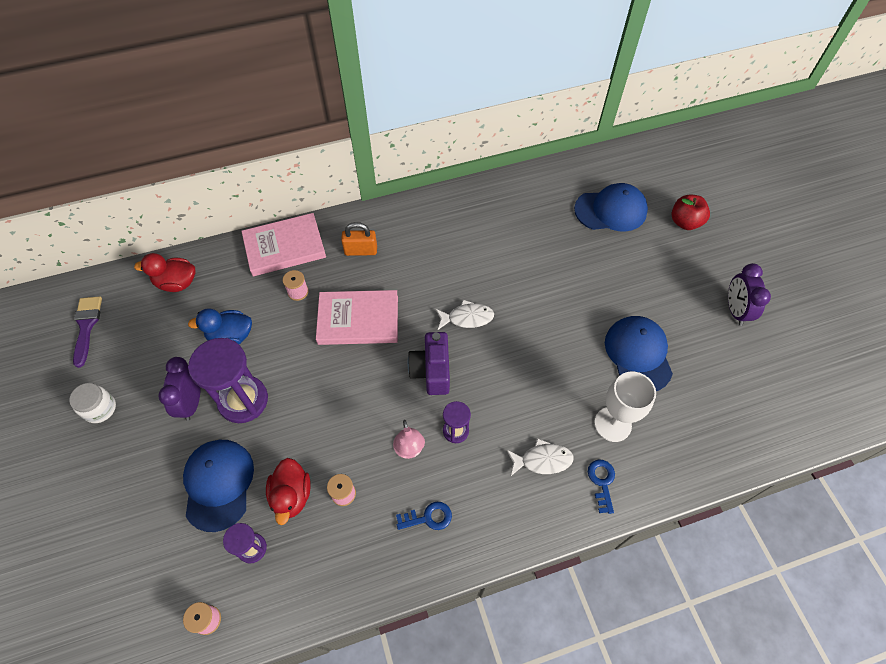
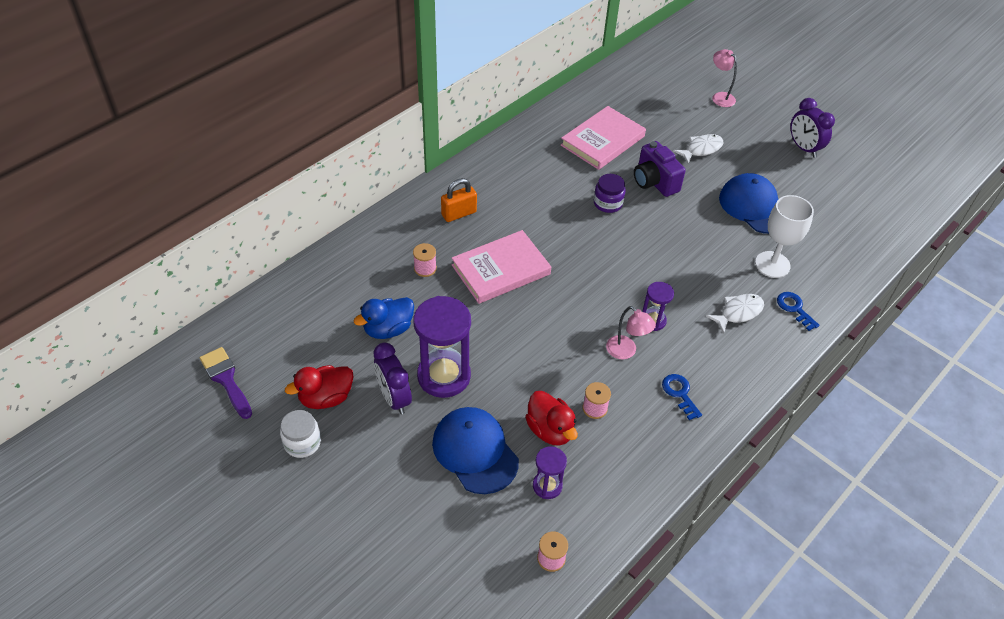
camera: 30 degrees left, 10 degrees down
(177, 283) = (294, 306): red duck -> red duck (326, 398)
(284, 247) = (381, 236): pink book -> pink book (602, 141)
(428, 517) = (680, 394): blue key -> blue key turned 75 degrees counterclockwise
(431, 371) = (598, 284): purple camera -> purple camera (654, 182)
(467, 318) = (596, 232): white fish -> white fish (701, 149)
(497, 293) = (608, 203): none -> purple jar
(611, 210) = (654, 107): blue cap -> none
(685, 222) = (720, 97): red apple -> pink lamp

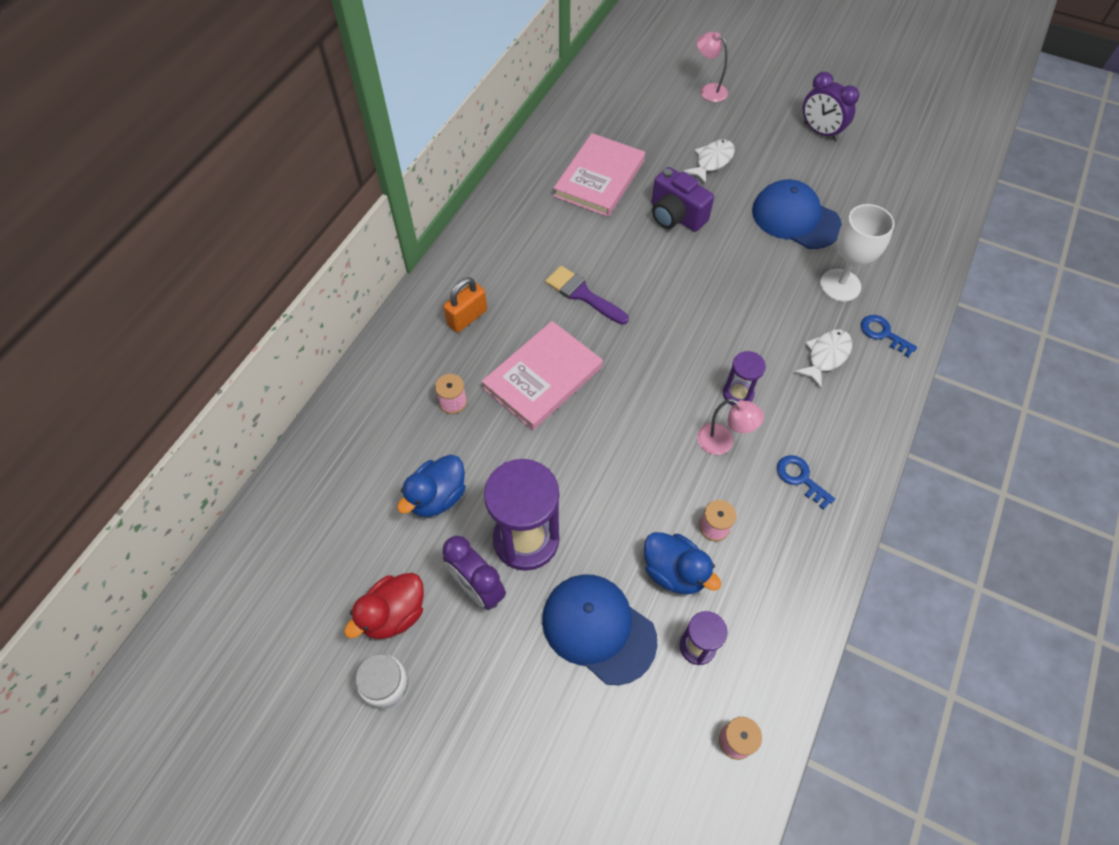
camera: 15 degrees left, 10 degrees up
(226, 379) = (259, 628): purple brush -> purple brush (582, 294)
(550, 430) = (674, 572): red duck -> blue duck
(608, 203) = (634, 257): purple jar -> none

